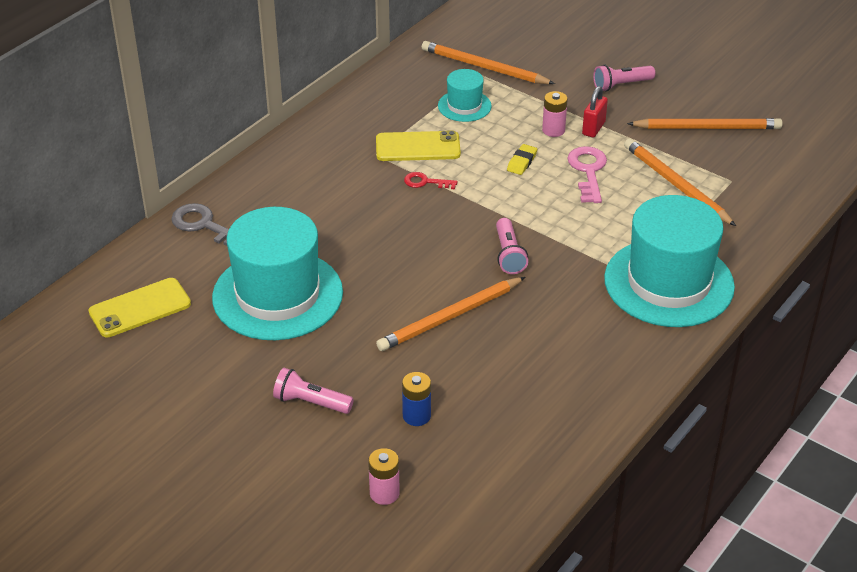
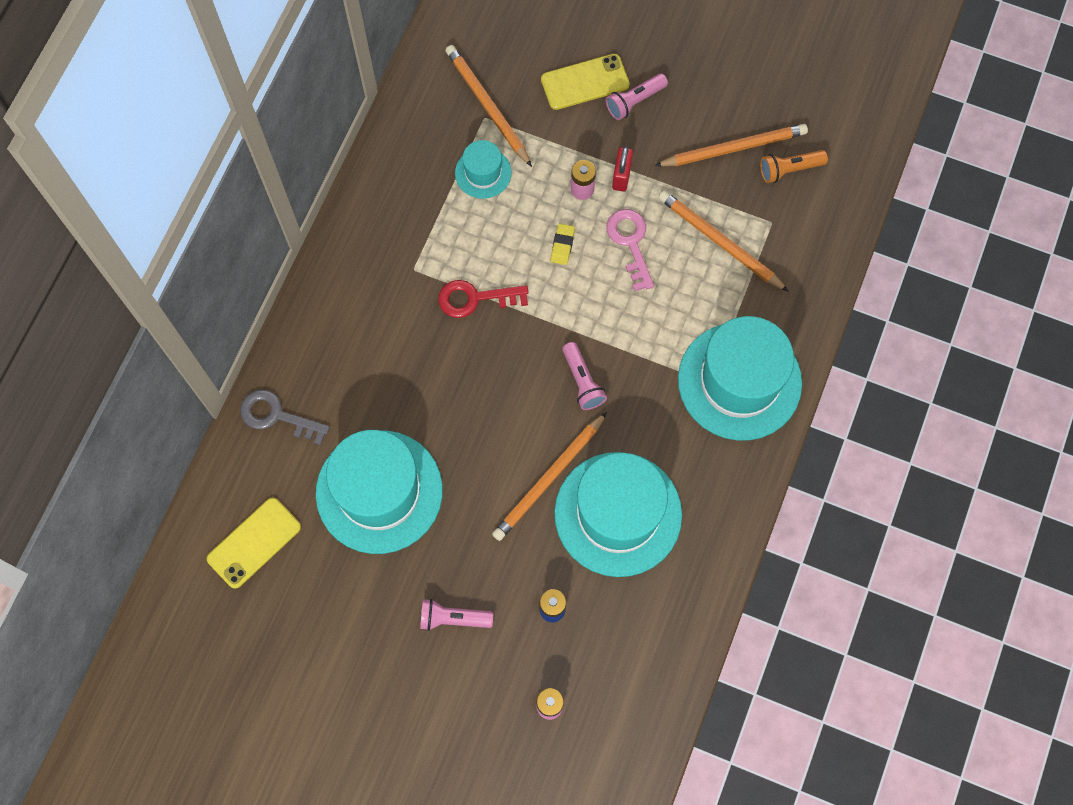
camera: 15 degrees left, 30 degrees up
(418, 147) = (453, 248): yellow phone -> yellow phone (585, 82)
(425, 182) = (475, 298): red key -> red key, size x1.66
(484, 67) = (487, 106): orange pencil -> orange pencil turned 45 degrees clockwise
(511, 356) = (618, 514): none -> turquoise hat
(758, 150) = (789, 170): none -> orange flashlight

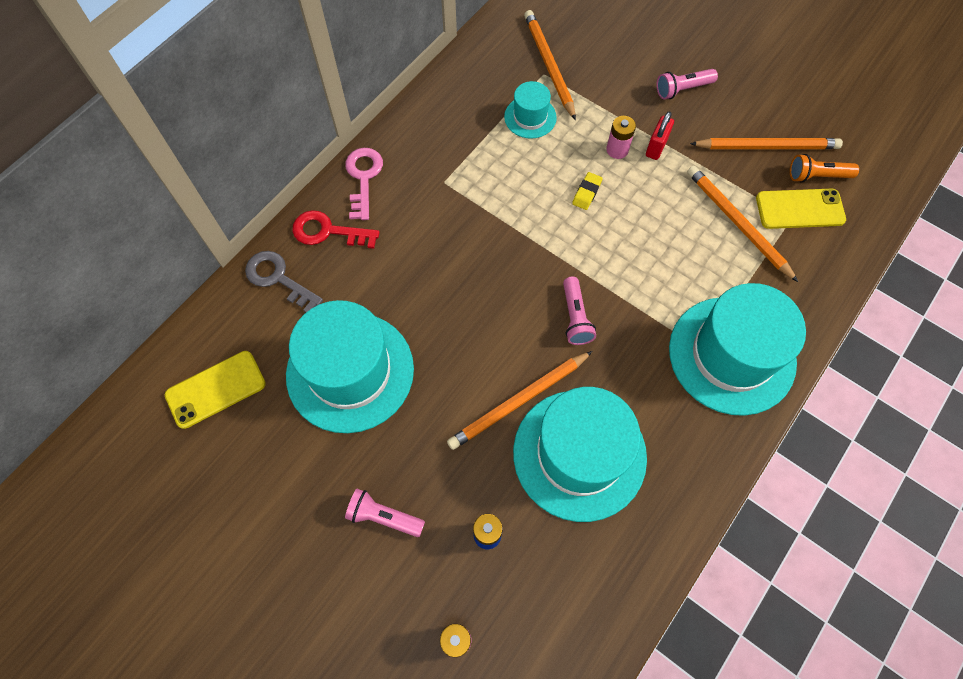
camera: 15 degrees right, 5 degrees down
(475, 298) = (493, 219): red key -> red key (328, 231)
(585, 82) = (641, 65): yellow phone -> yellow phone (799, 209)
(630, 243) = (651, 205): pink key -> pink key (363, 178)

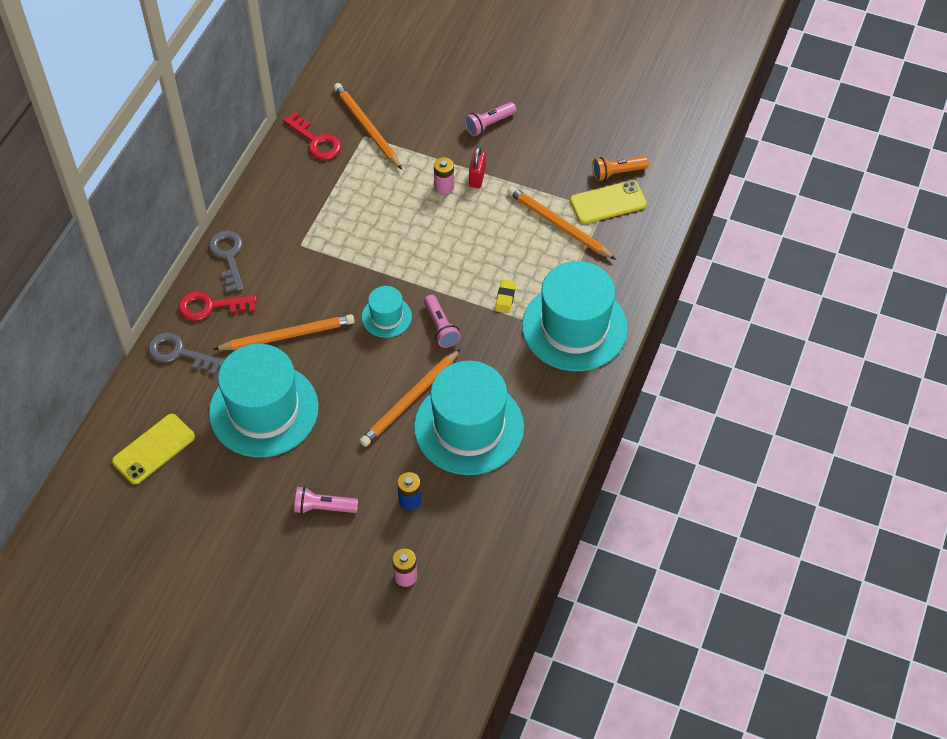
camera: 15 degrees left, 10 degrees down
(363, 178) = (228, 256): pink key -> grey key
(491, 69) = (316, 141): none -> red key
(530, 117) = (361, 175): turquoise hat -> turquoise hat (386, 317)
(587, 193) = (426, 227): yellow eraser -> yellow eraser (505, 298)
(767, 146) = (571, 157): orange pencil -> orange pencil (287, 335)

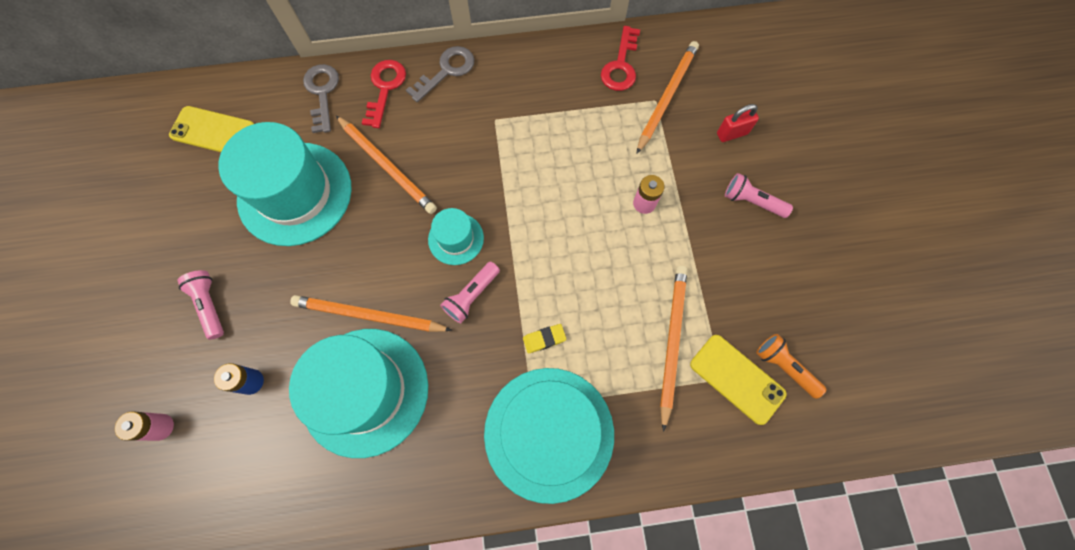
camera: 60 degrees right, 15 degrees up
(210, 306) = (385, 88): red key -> red key turned 45 degrees clockwise
(477, 178) = (677, 227): red padlock -> red padlock (732, 133)

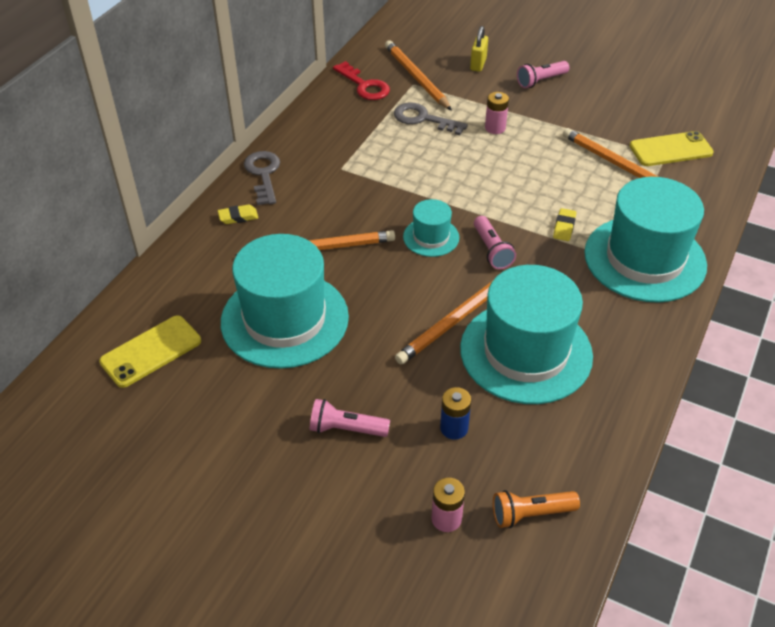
camera: 55 degrees left, 25 degrees down
(322, 93) = (197, 258): grey key -> grey key (423, 119)
(385, 88) = (238, 217): red key -> yellow eraser
(732, 133) = (478, 64): red padlock -> yellow padlock
(784, 367) = (678, 125): orange flashlight -> orange flashlight (531, 514)

